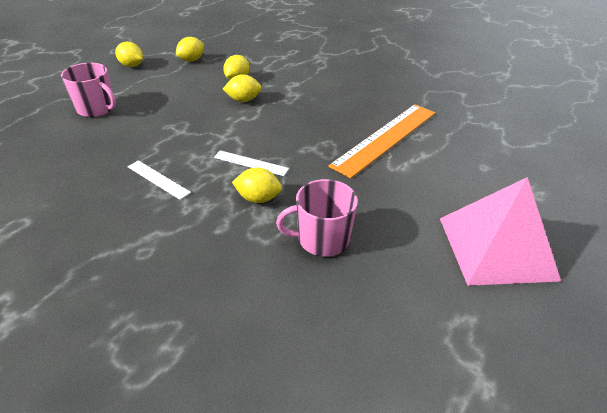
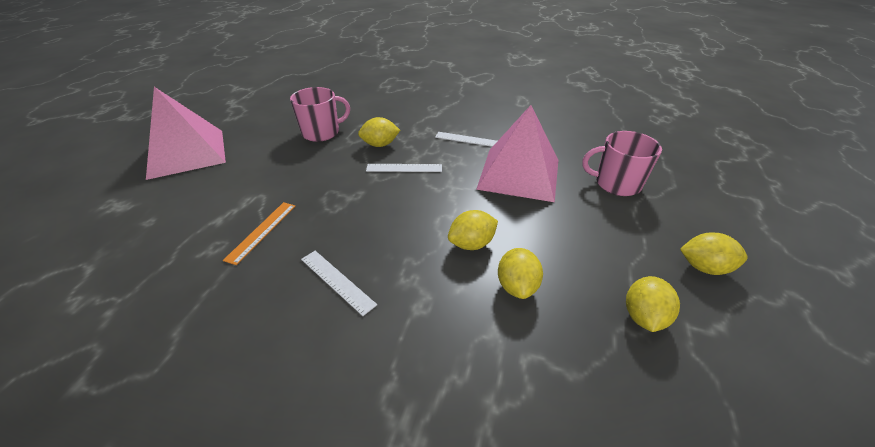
camera: 160 degrees right, 0 degrees up
(156, 133) = (519, 174): none -> pink pyramid
(335, 101) = (337, 281): none -> white ruler
(386, 138) = (261, 231): orange ruler -> orange ruler, size x0.47

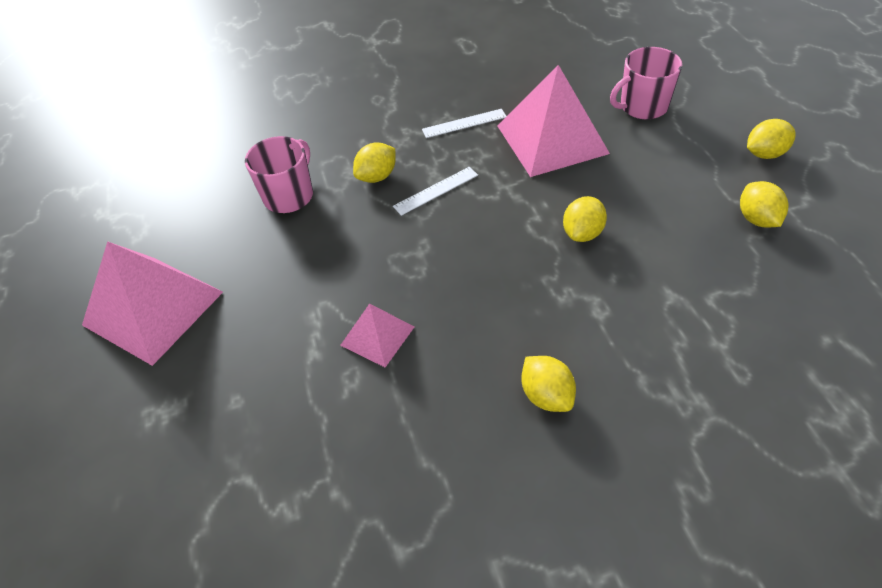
camera: 30 degrees left, 10 degrees up
(261, 231) = (377, 336): orange ruler -> pink pyramid
(337, 281) = (509, 333): white ruler -> none
(517, 286) = (653, 248): yellow lemon -> yellow lemon (546, 395)

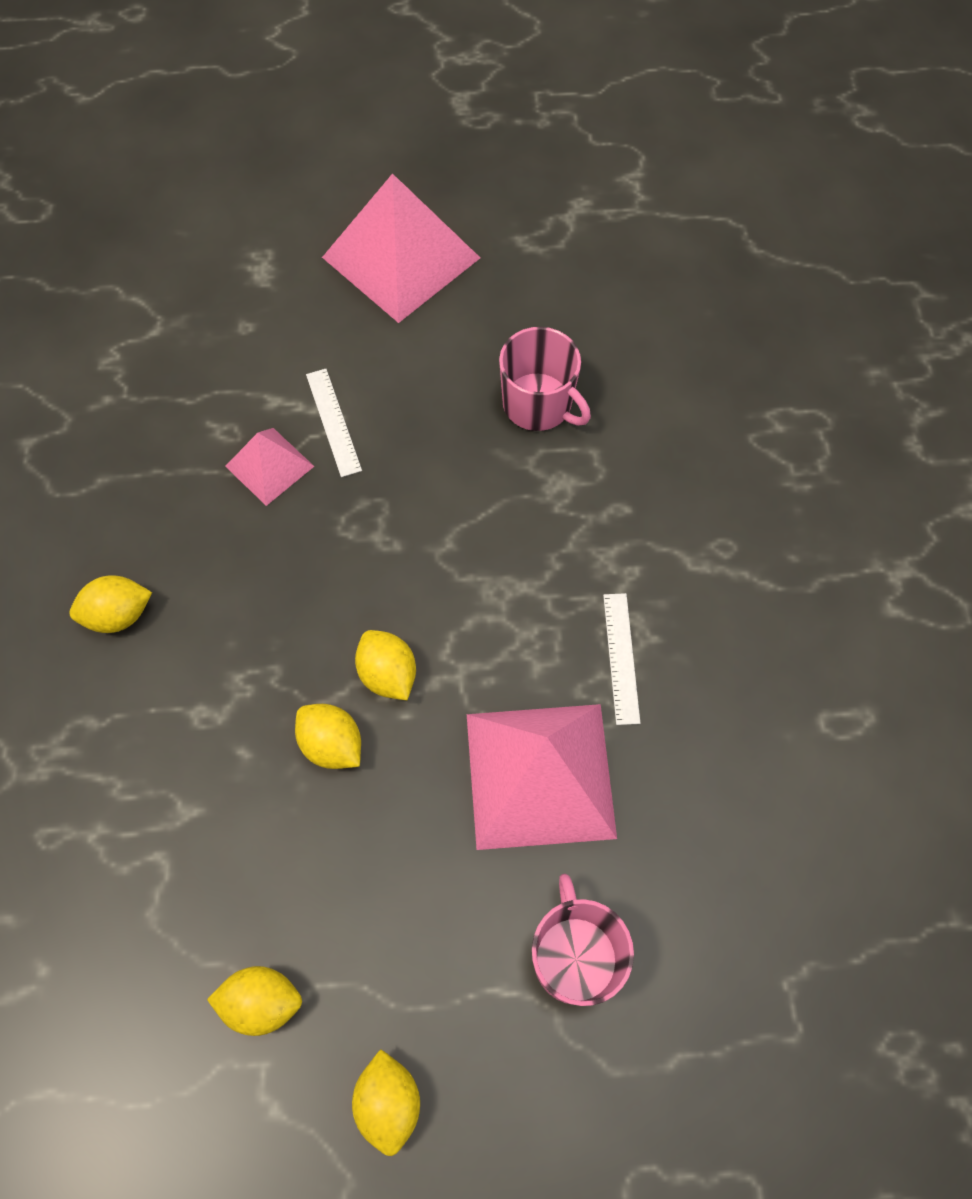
camera: 100 degrees right, 15 degrees up
(377, 176) = (539, 514): yellow lemon -> yellow lemon (388, 674)
(436, 191) = (483, 581): white ruler -> white ruler (333, 422)

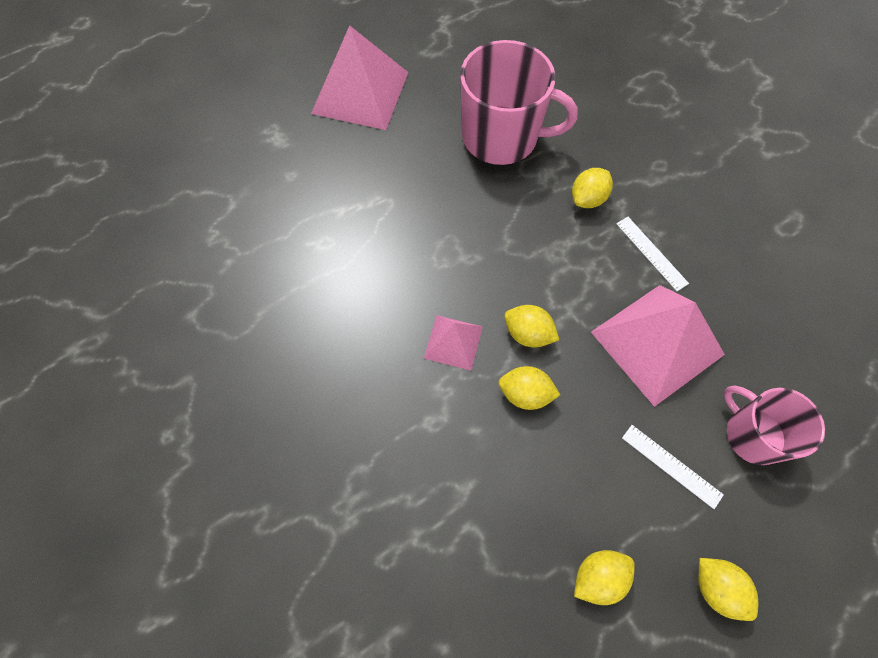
camera: 30 degrees left, 0 degrees up
(118, 615) = (332, 390): yellow lemon -> yellow lemon (588, 199)
(269, 466) = (366, 249): pink pyramid -> pink pyramid (453, 342)
(333, 422) = (387, 205): white ruler -> white ruler (671, 466)
(538, 404) = (502, 137): pink mug -> pink mug, size x1.62

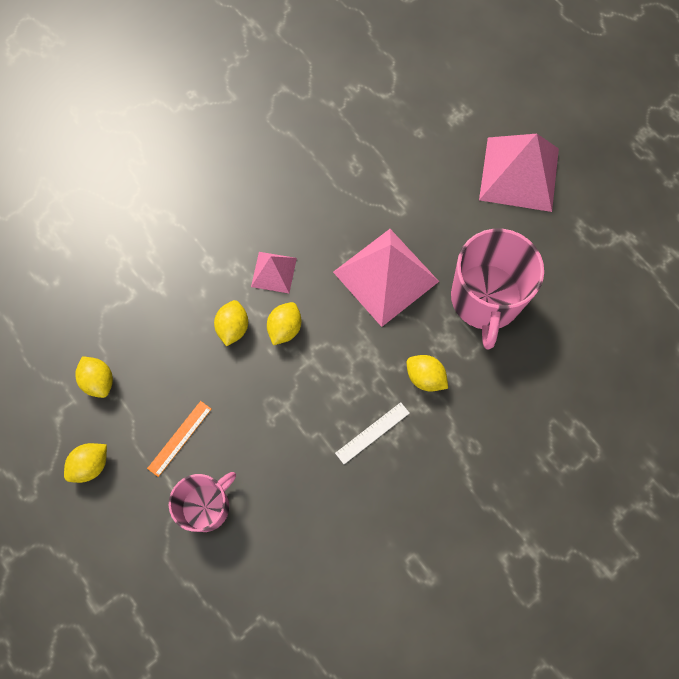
camera: 85 degrees right, 5 degrees up
(657, 343) = (283, 433): pink pyramid -> pink pyramid (385, 276)
(671, 466) = (179, 438): white ruler -> orange ruler

